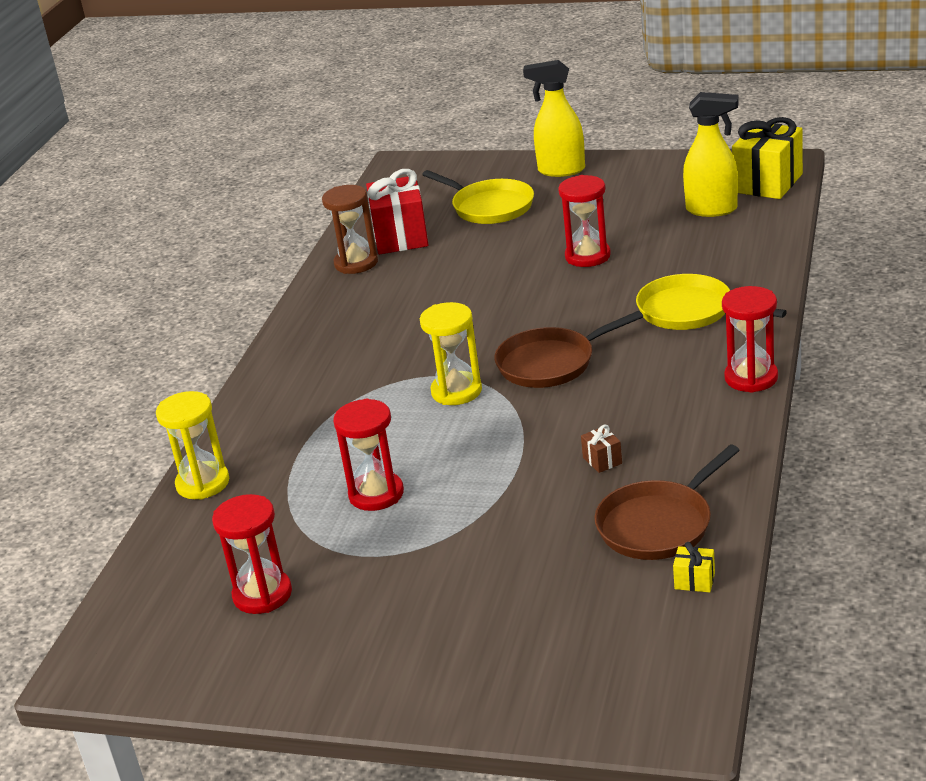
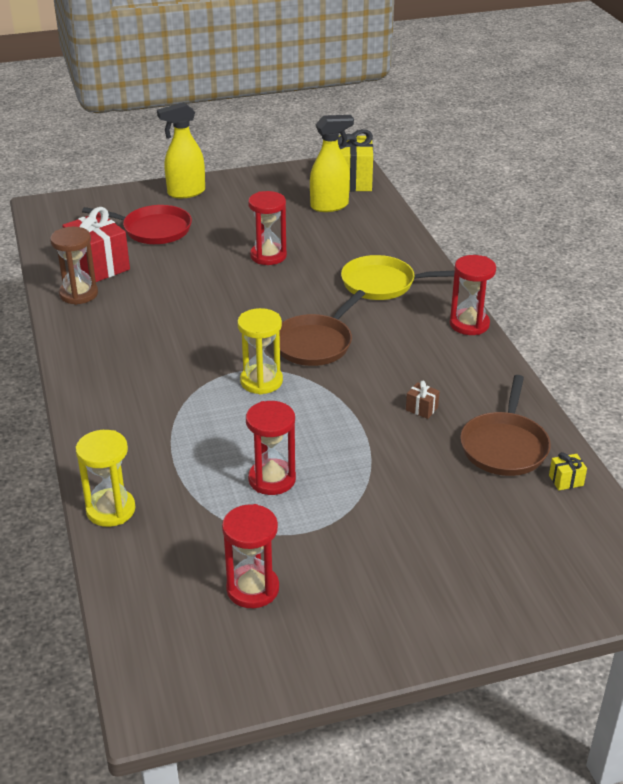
camera: 35 degrees left, 5 degrees up
(490, 207) = (153, 230): yellow pan -> red pan

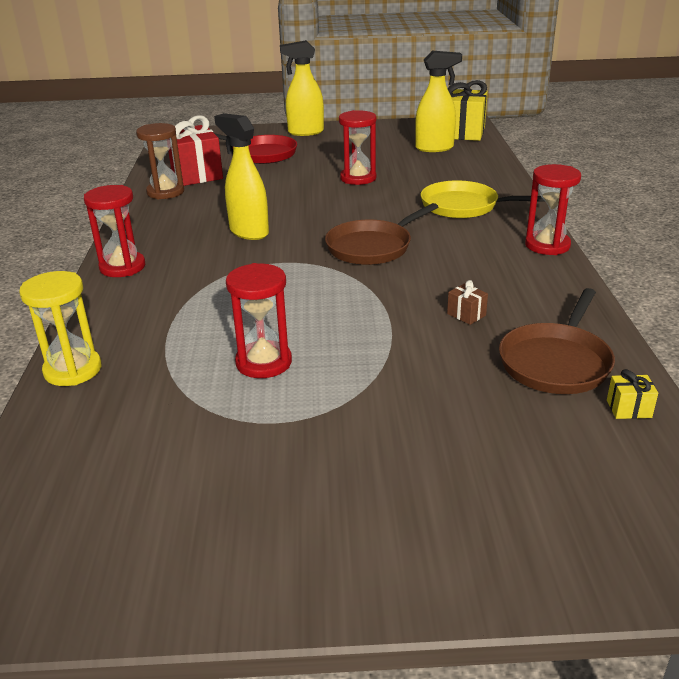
camera: 15 degrees right, 5 degrees down
(191, 338) = (248, 232): none -> yellow spray bottle
(252, 589) = (178, 477): red hourglass -> red hourglass (122, 267)
(261, 381) = (300, 273): yellow hourglass -> none

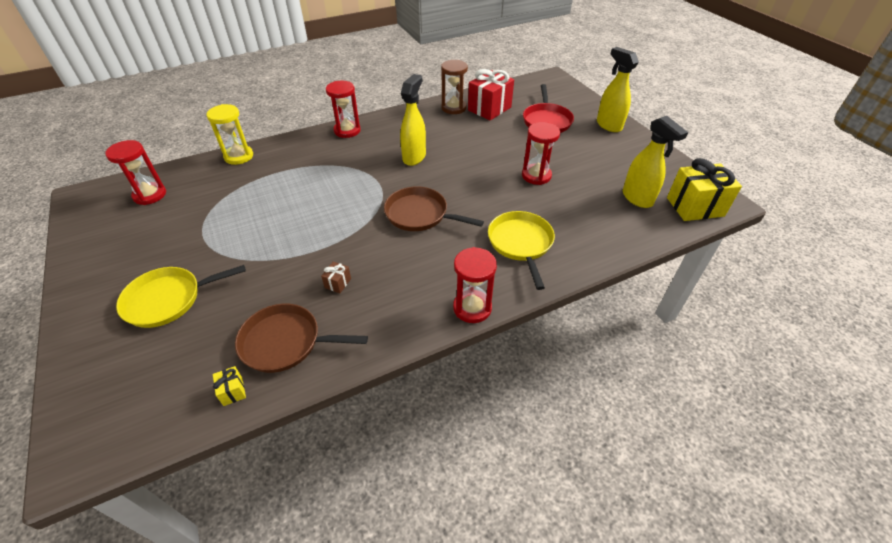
camera: 65 degrees right, 15 degrees up
(264, 362) = (258, 213): red hourglass -> red hourglass (150, 195)
(421, 464) = (168, 300): none -> yellow pan

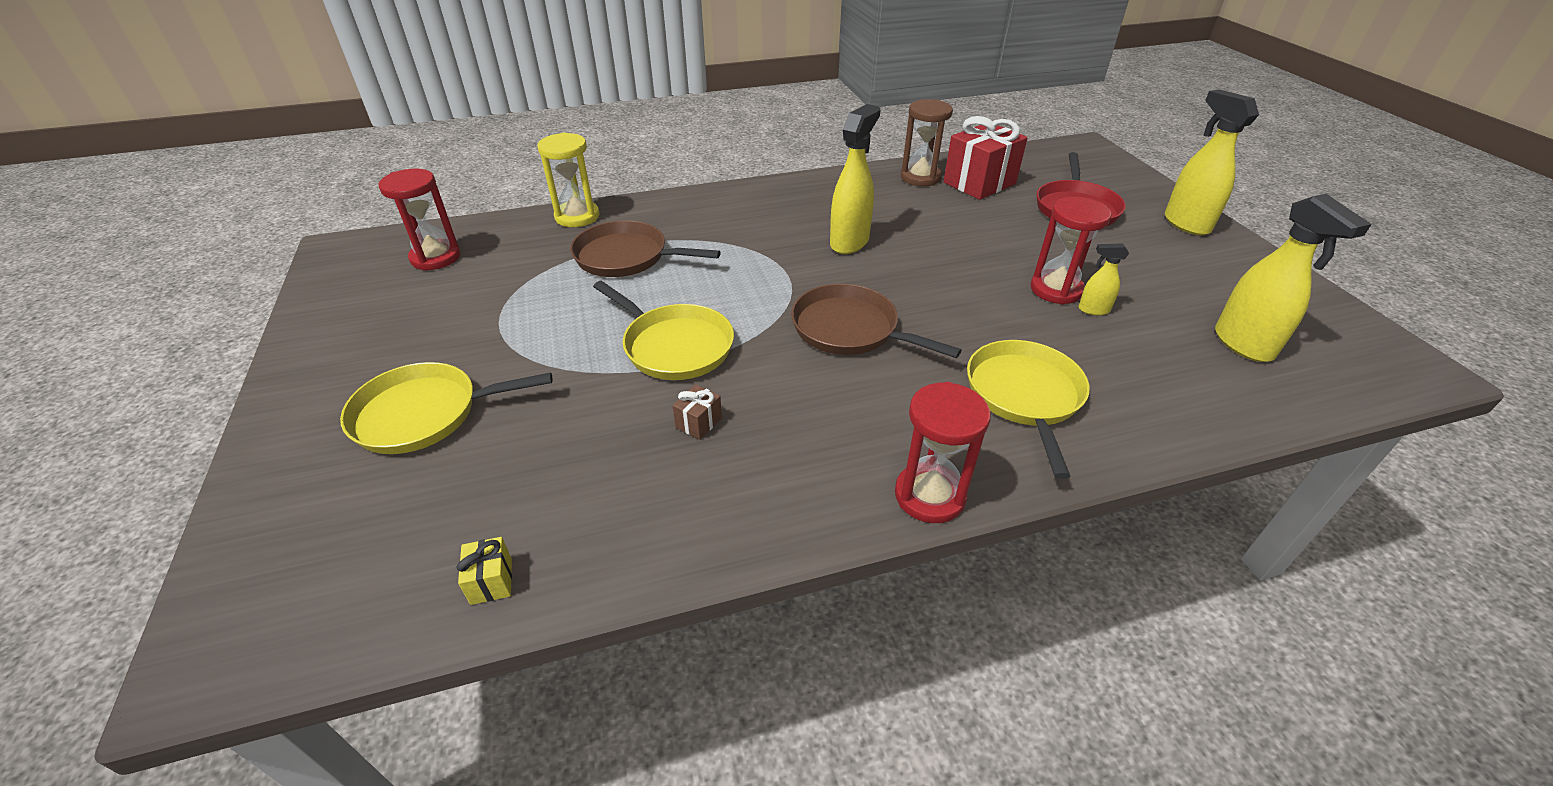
camera: 10 degrees right, 5 degrees down
(285, 342) = (595, 509): brown pan -> brown pan (626, 257)
(316, 237) = (675, 346): none -> yellow pan
(347, 131) = (747, 195): red hourglass -> none
(557, 186) = (1093, 310): none -> yellow spray bottle
(695, 207) = (1357, 370): yellow gift -> none

